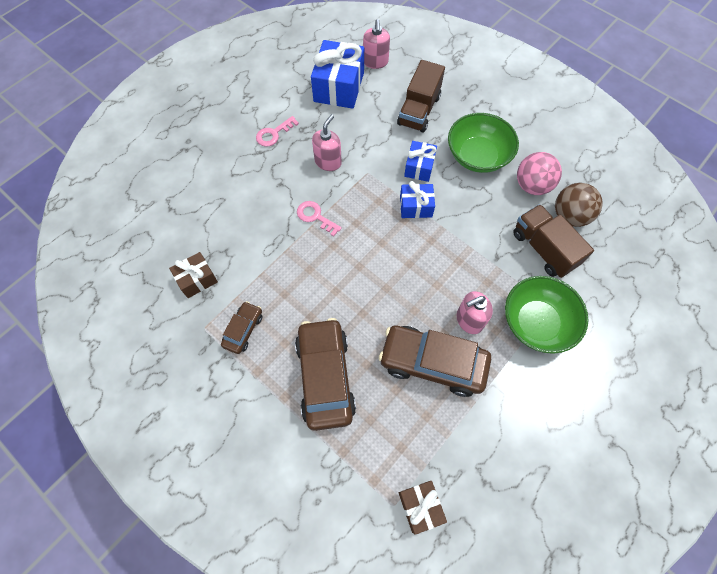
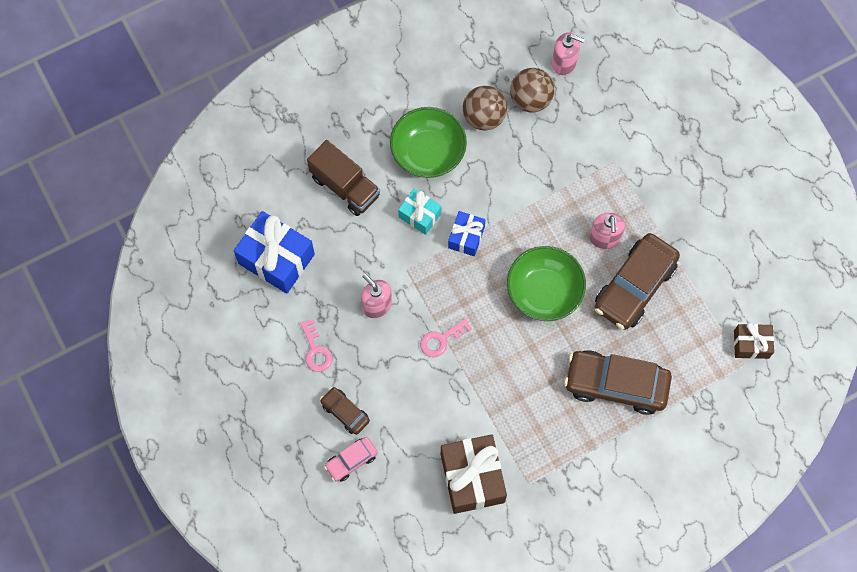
camera: 70 degrees left, 5 degrees up
(188, 185) = (351, 461): none -> pink car
(197, 279) = (472, 478): brown gift -> brown gift, size x1.77
(243, 330) = (544, 446): brown car -> brown car (345, 412)
(375, 62) = (255, 206): pink soap dispenser -> pink soap dispenser (564, 63)
(419, 167) = (420, 215): blue gift -> turquoise gift
(532, 185) = (483, 117): pink ball -> brown ball
(537, 322) = (627, 181): green bowl -> green bowl (544, 291)
(544, 249) = (557, 140): brown truck -> none

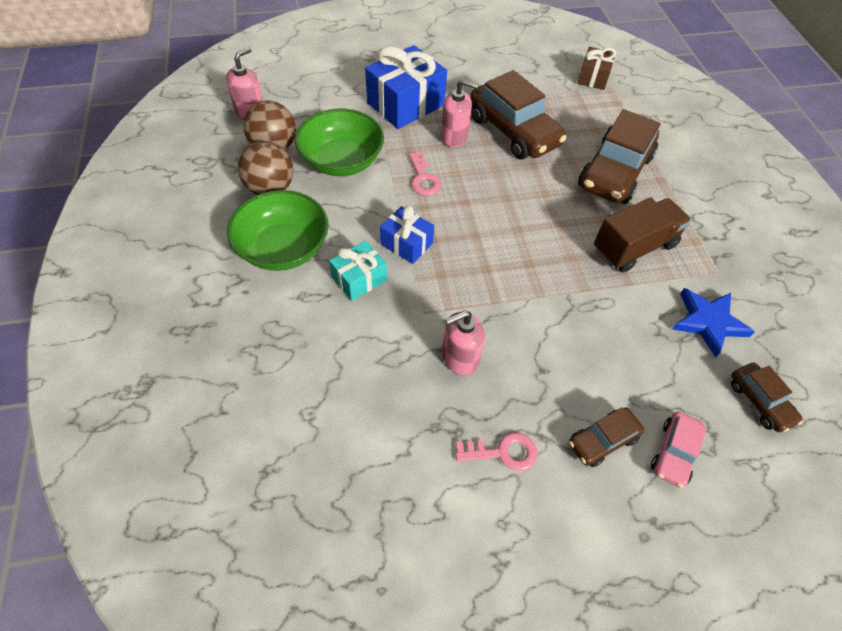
camera: 75 degrees left, 15 degrees down
(276, 259) = (346, 465): blue gift -> blue gift (405, 104)
(345, 186) = (281, 347): brown truck -> brown truck (634, 247)
(351, 461) = (674, 453): pink car -> pink car turned 45 degrees clockwise
(412, 518) = (759, 401): none -> brown car
(441, 339) = (526, 303): pink key -> pink key (423, 178)
(472, 478) = (708, 322): brown gift -> blue star
(544, 291) = (496, 197): green bowl -> green bowl (342, 161)

